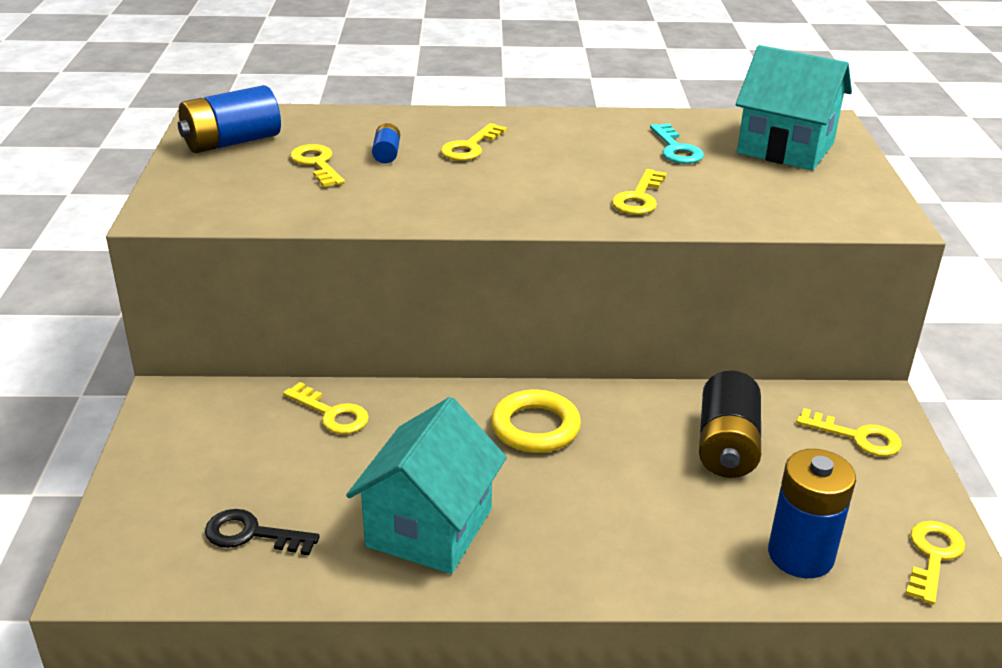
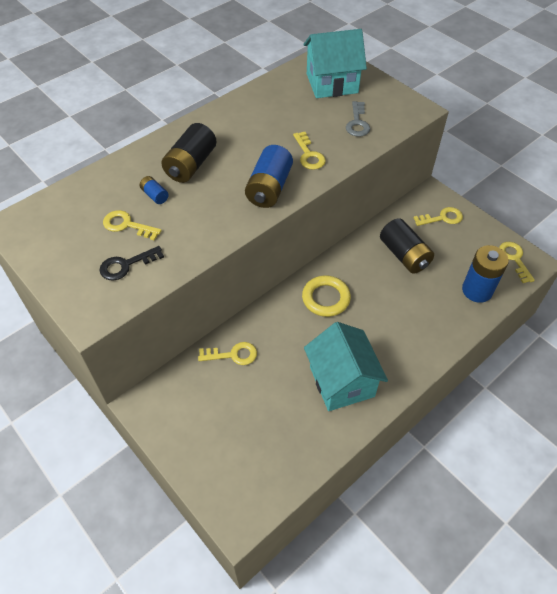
camera: 40 degrees left, 20 degrees up
(232, 142) = (56, 238): blue battery -> blue battery (269, 188)
(252, 534) = (276, 443): black key -> black key (126, 265)
(470, 147) = (191, 165): yellow key -> black battery
(676, 149) = (287, 110): turquoise key -> none
(763, 197) = (357, 123): none -> grey key

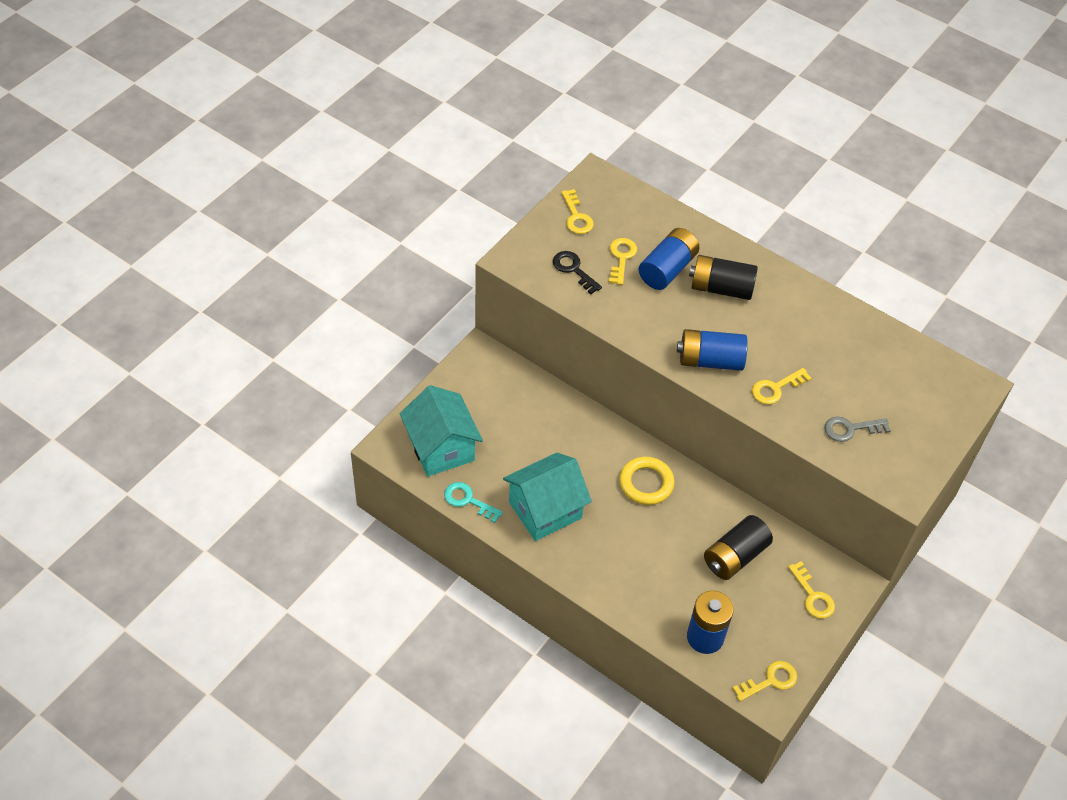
camera: 75 degrees right, 0 degrees up
(155, 195) = (667, 269): blue battery -> blue battery, size x2.07
(233, 355) = (552, 412): yellow key -> yellow key (576, 217)
(320, 448) = (468, 500): none -> turquoise key
(332, 83) = (916, 395): turquoise house -> turquoise house (441, 448)

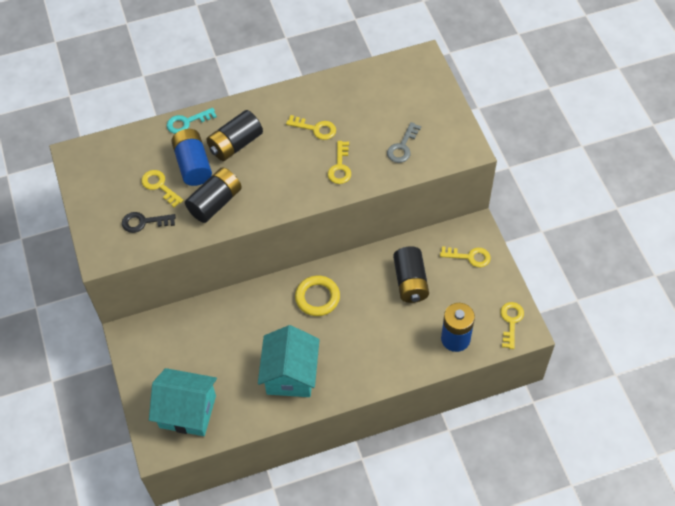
camera: 50 degrees left, 5 degrees up
(468, 500) = (245, 420): turquoise key -> turquoise key (187, 122)
(576, 217) = (99, 190): yellow key -> yellow key (315, 129)
(643, 311) = (215, 202): none -> black battery
(710, 360) = (288, 189): blue battery -> none

